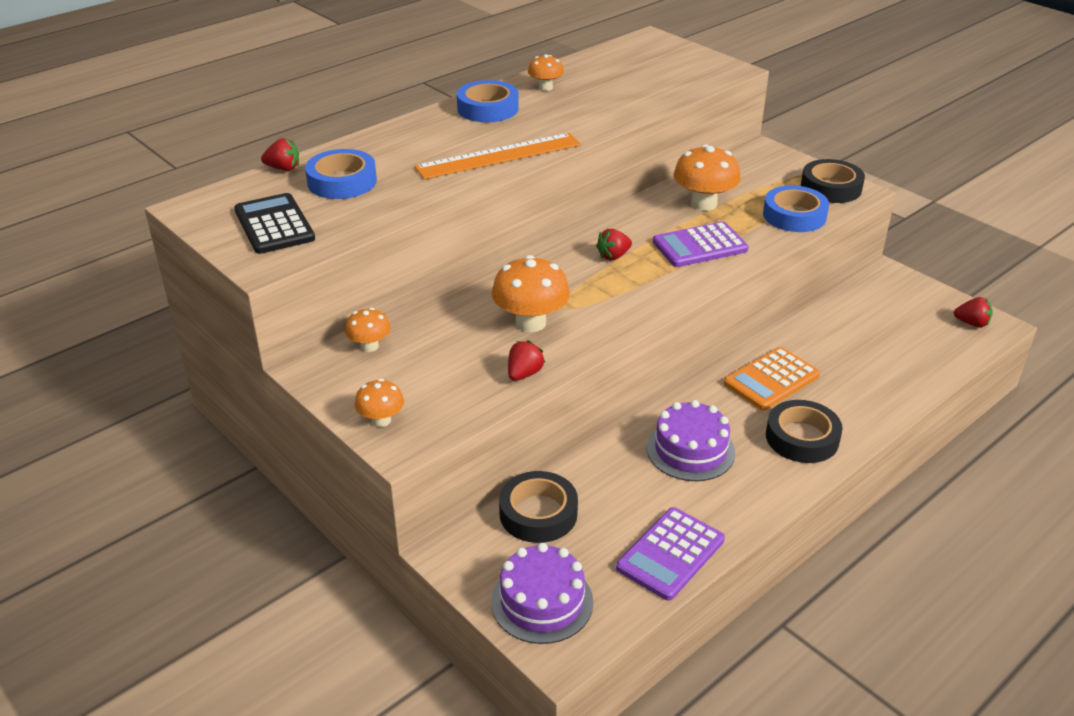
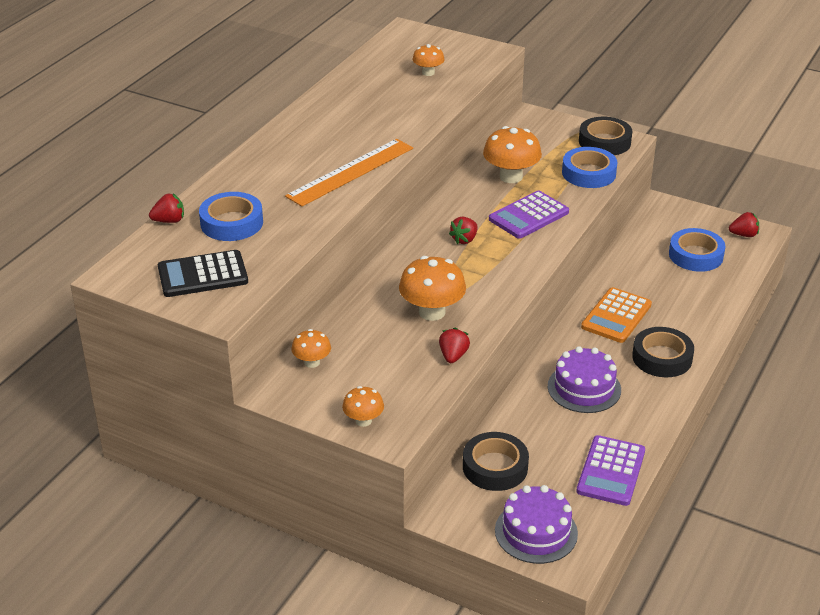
camera: 20 degrees left, 0 degrees up
(274, 225) = (202, 275): black calculator -> black calculator turned 60 degrees counterclockwise
(488, 108) = (309, 127): blue tape -> blue tape (696, 255)
(545, 87) = (346, 97): orange mushroom -> orange mushroom (428, 73)

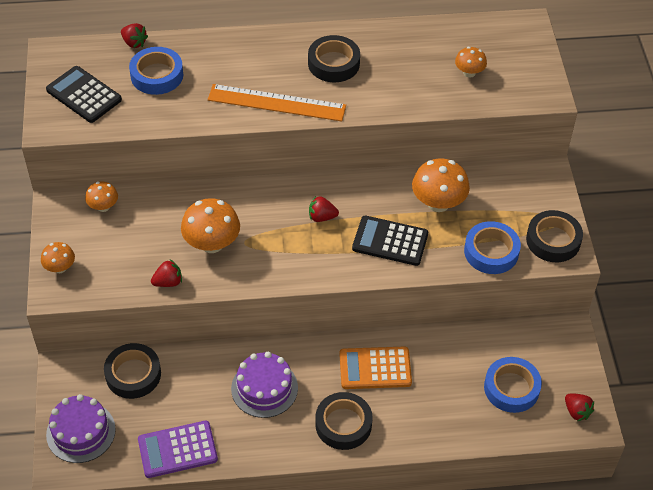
camera: 55 degrees right, 15 degrees up
(338, 127) = (333, 63): none -> black tape
(528, 216) = (390, 241): purple calculator -> black calculator

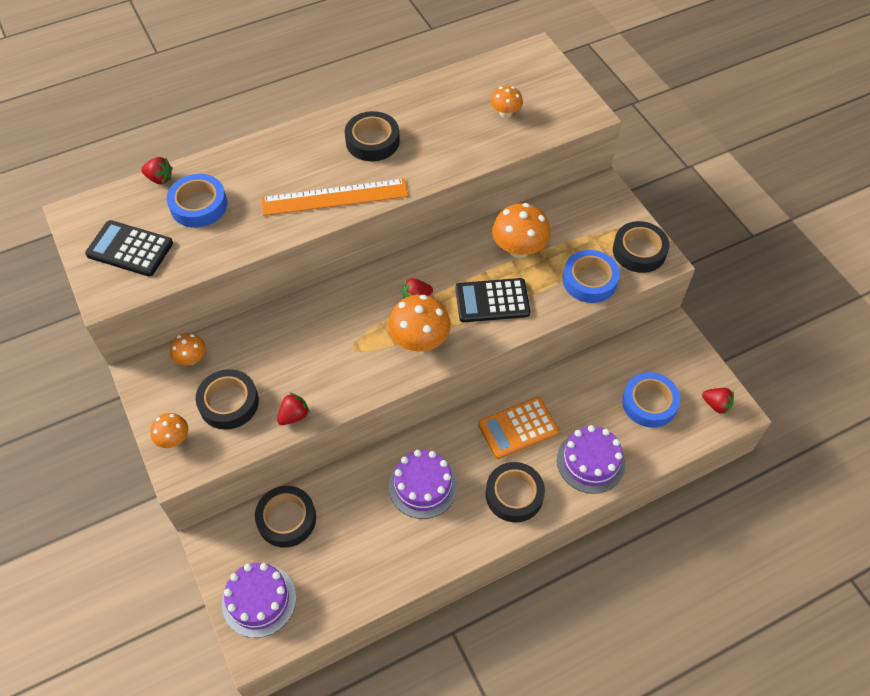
camera: 20 degrees left, 5 degrees up
(118, 253) = (229, 403): none -> black tape
(177, 449) = (366, 581): purple calculator -> none
(212, 243) = (320, 360): orange mushroom -> orange mushroom (419, 340)
(428, 420) = (590, 462): none -> purple cake

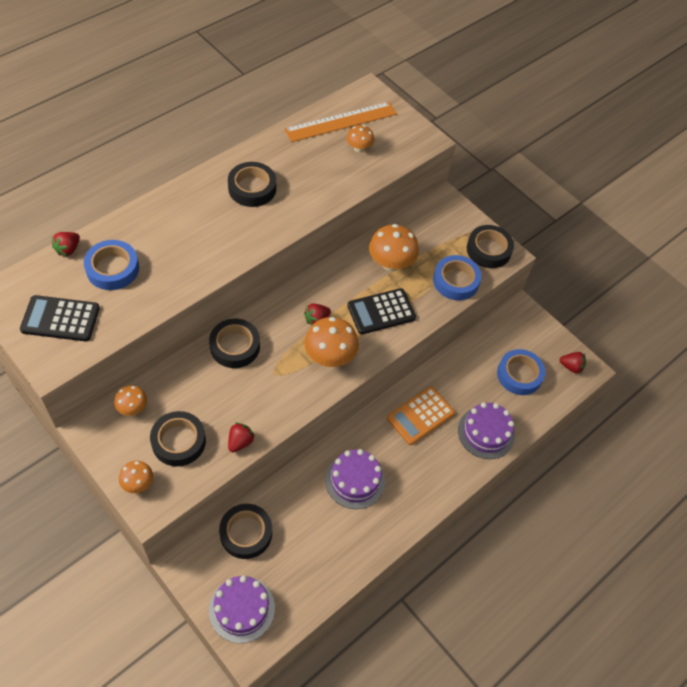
camera: 20 degrees left, 0 degrees up
(159, 178) = (68, 249): red strawberry -> red strawberry turned 120 degrees clockwise
(334, 197) = (234, 243): orange ruler -> orange ruler (341, 121)
(514, 495) = (432, 472): black tape -> black tape (235, 346)

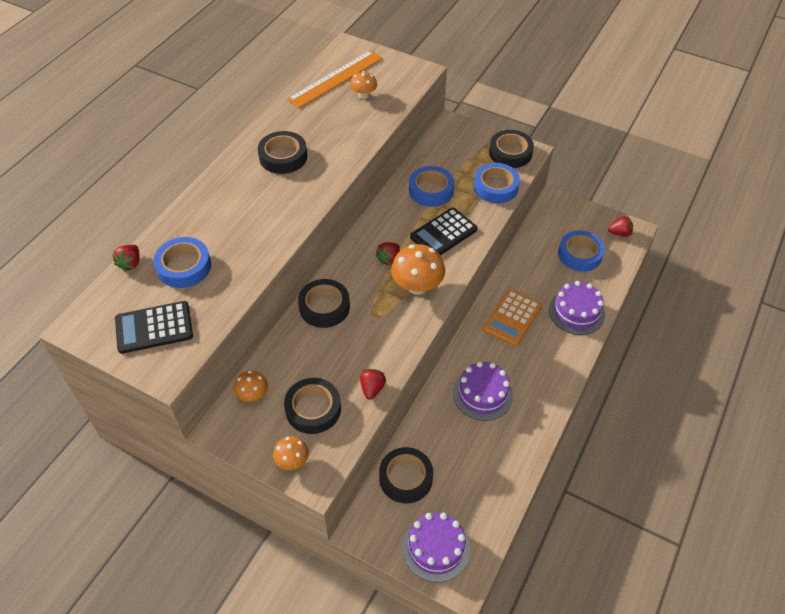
camera: 15 degrees left, 5 degrees down
(391, 263) = (431, 190): orange mushroom -> blue tape

